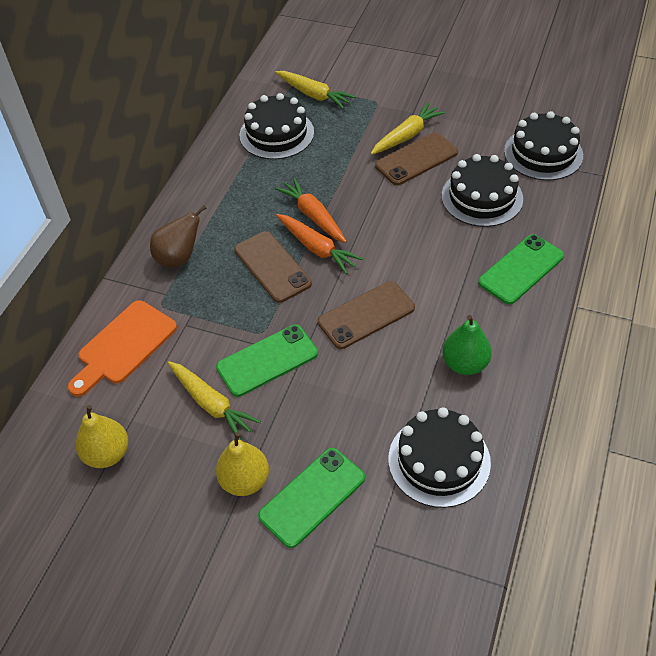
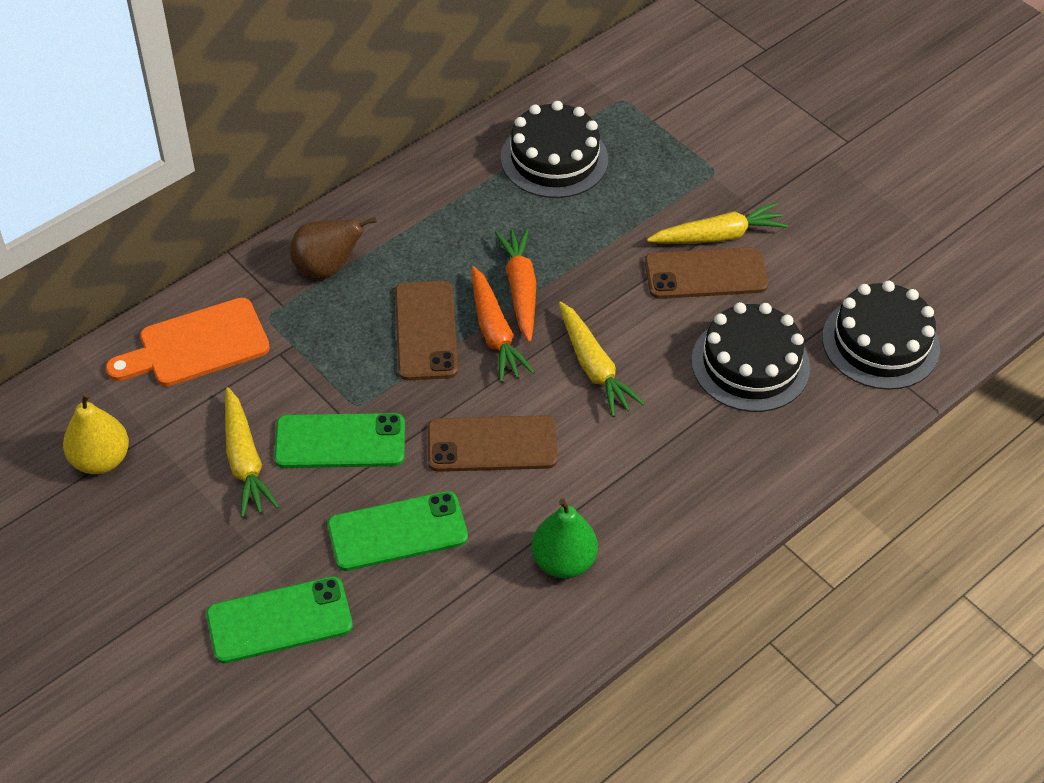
camera: 25 degrees right, 0 degrees up
(245, 480) = (221, 564): yellow pear -> none
(314, 95) = (640, 125): yellow carrot -> yellow carrot (594, 367)
(439, 460) = (447, 655): black cake -> none
(521, 269) = (725, 481): green phone -> green phone (397, 532)

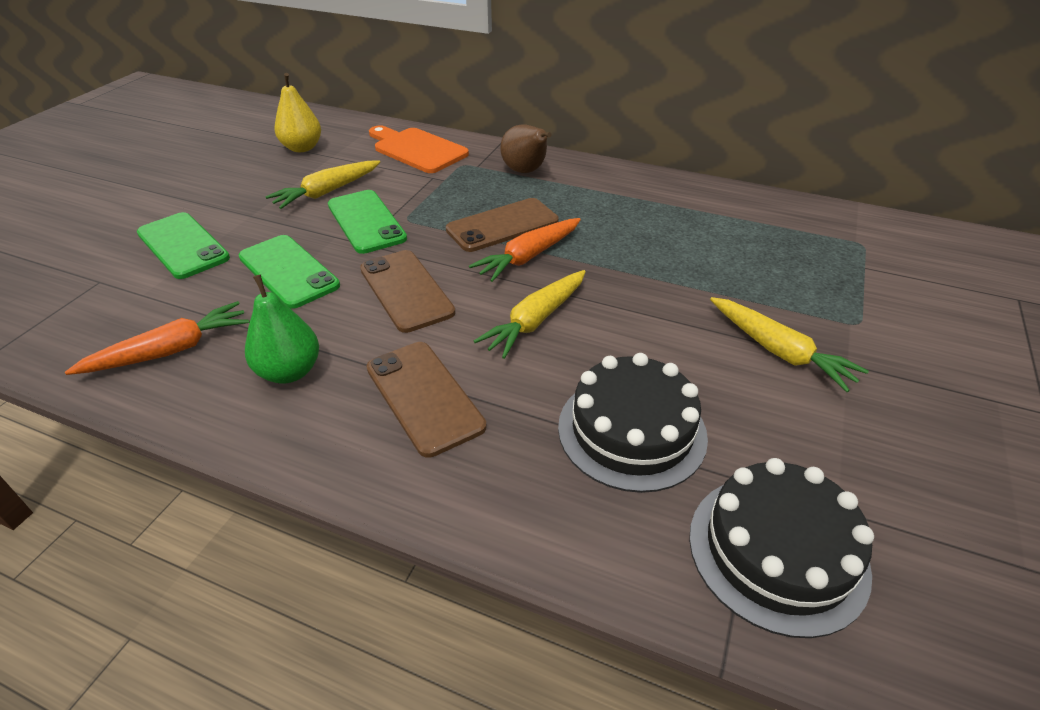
camera: 65 degrees right, 10 degrees down
(520, 289) = (587, 255): orange carrot -> orange carrot (170, 350)
(554, 159) = (747, 230): black cake -> none
(705, 274) = (720, 357): brown phone -> brown phone (424, 396)

